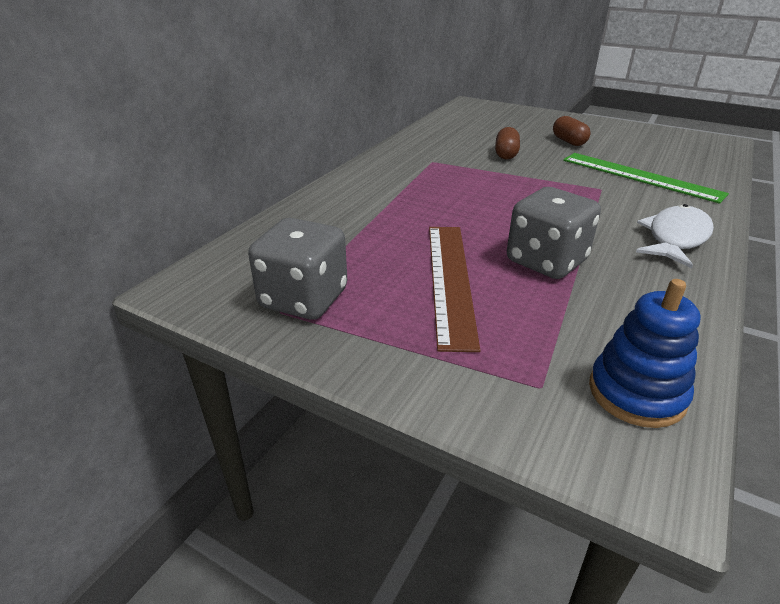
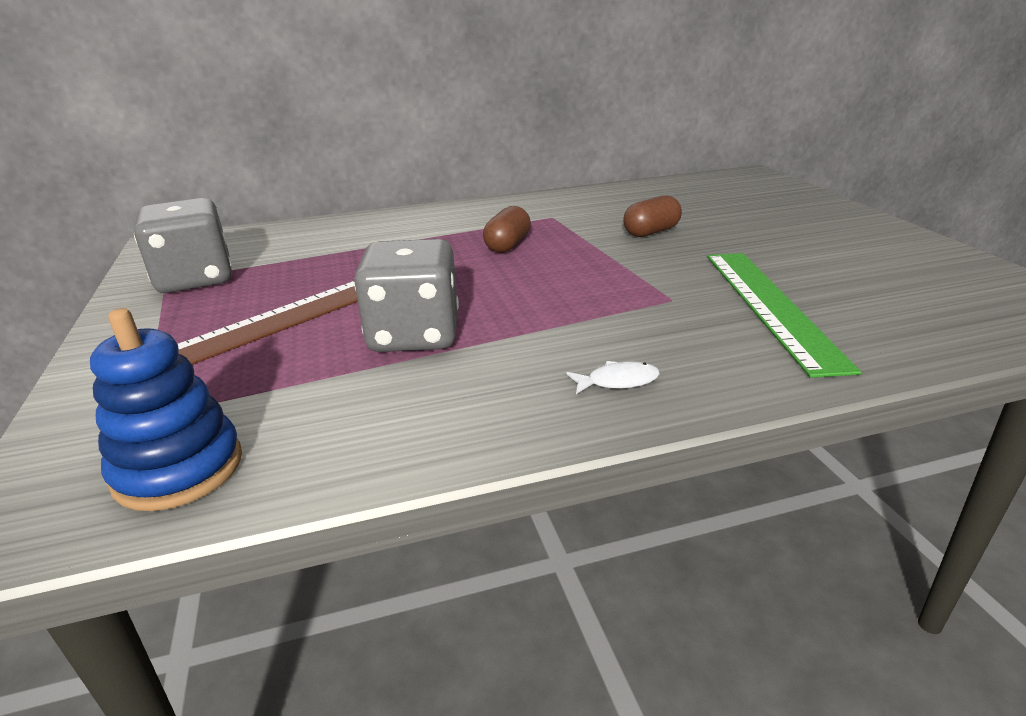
camera: 45 degrees right, 5 degrees down
(569, 141) = (776, 241): brown capsule -> brown capsule (507, 245)
(675, 238) = (618, 381): white fish -> white fish, size x0.46

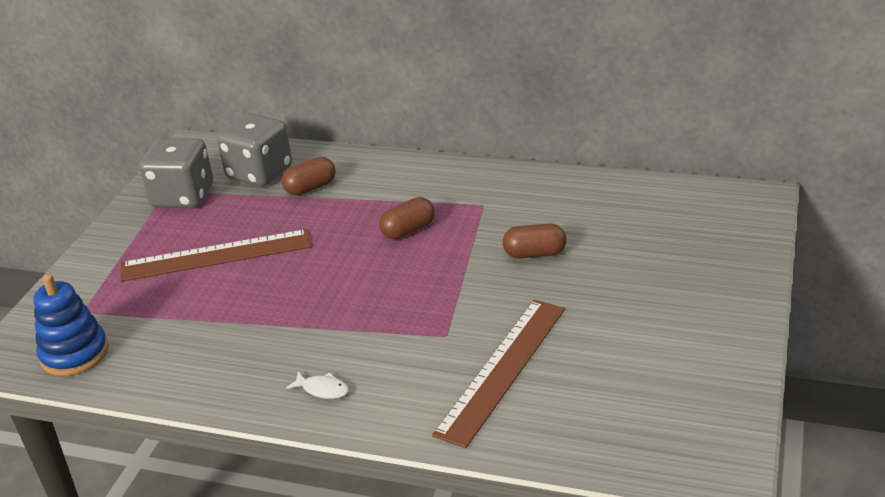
camera: 35 degrees right, 5 degrees up
(356, 242) = (310, 188): none -> brown capsule
(414, 335) = (256, 303): grey dice -> grey dice (259, 173)
(770, 306) = (502, 369): green ruler -> brown ruler

